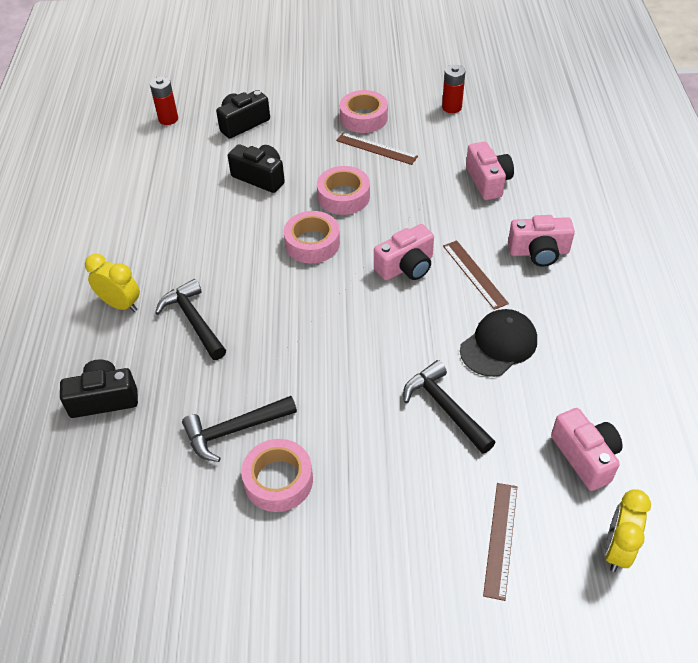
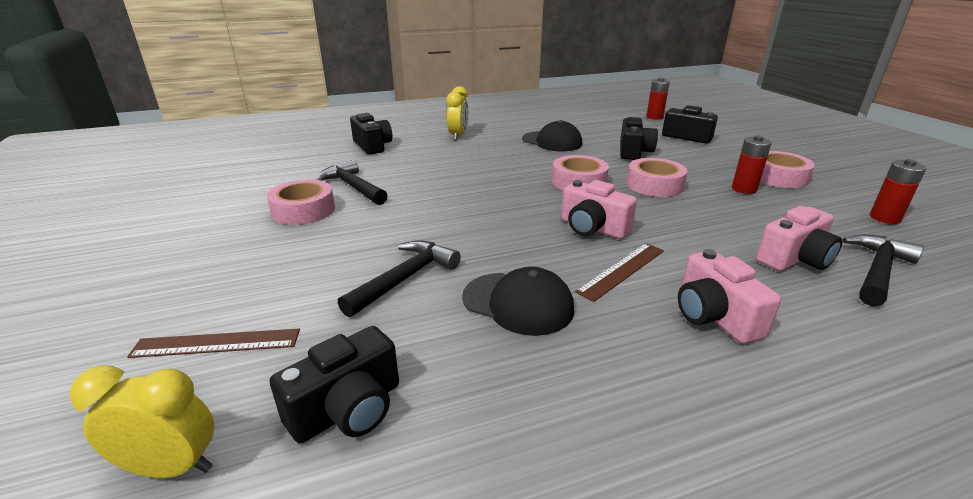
camera: 70 degrees right, 20 degrees down
(194, 227) = (552, 142): none -> black cap
(194, 321) = (457, 157): black hammer -> black hammer (877, 271)
(376, 148) = (744, 189): brown ruler -> red battery
(585, 457) = (348, 409): pink camera -> black camera

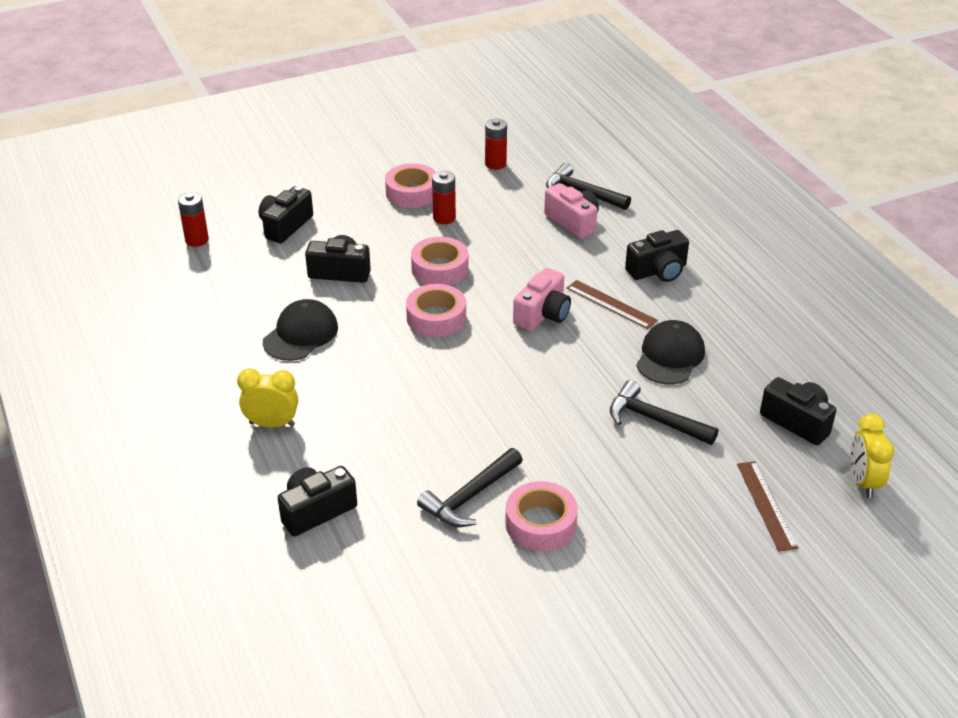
camera: 95 degrees left, 10 degrees up
(714, 316) = (658, 271): pink camera -> black camera

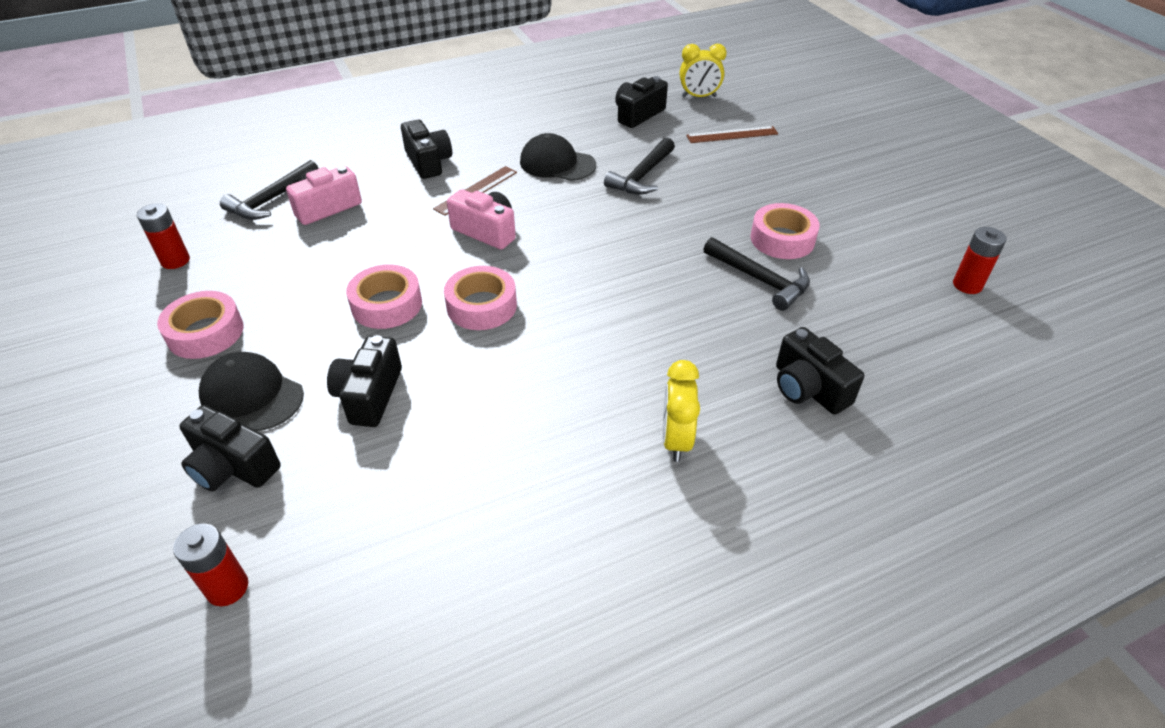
camera: 90 degrees left, 5 degrees up
(301, 334) = (500, 426): black cap -> black cap (252, 395)
(444, 218) = (279, 303): red battery -> red battery (967, 285)

